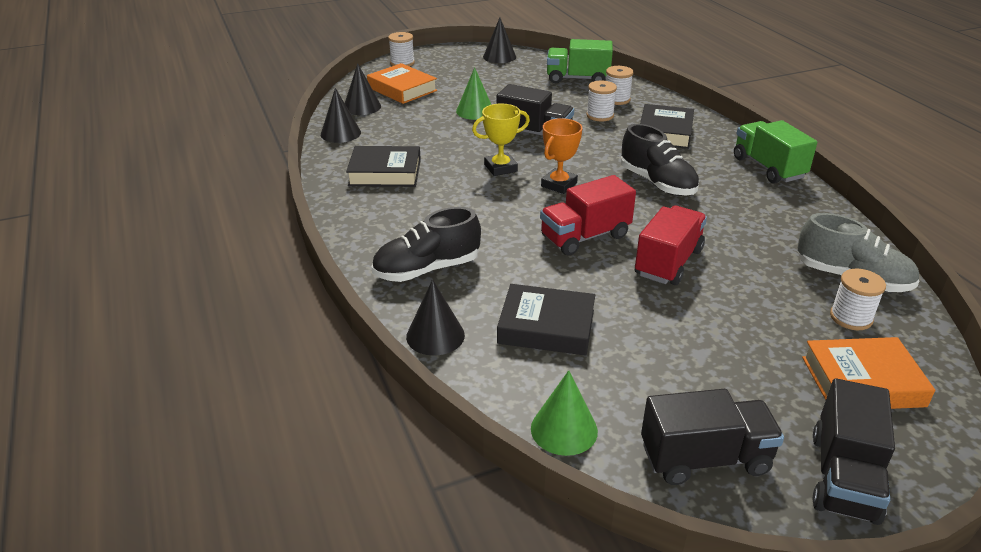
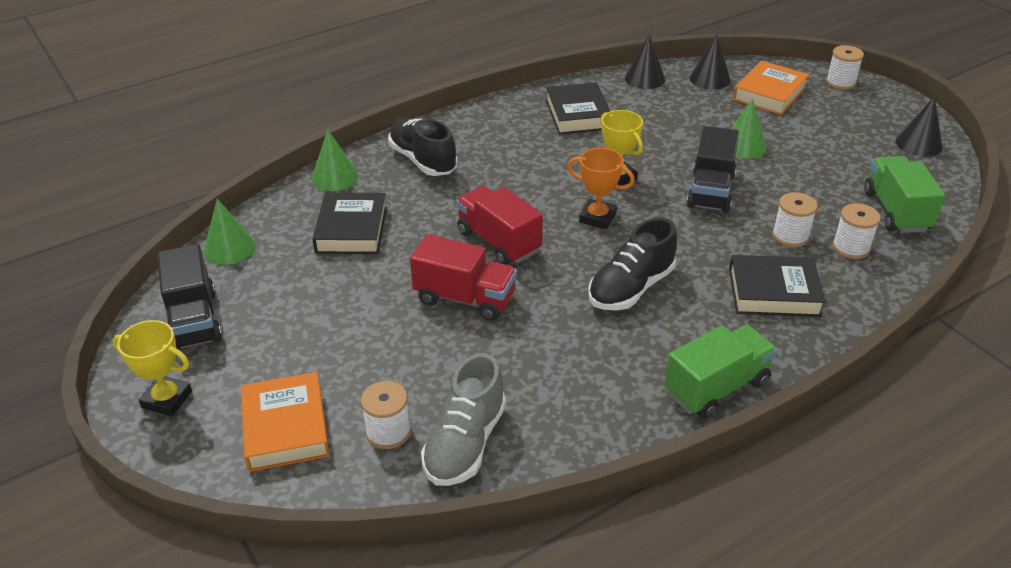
camera: 80 degrees right, 5 degrees up
(435, 335) = (335, 177): black cone -> green cone
(844, 477) = (167, 399): black truck -> yellow trophy

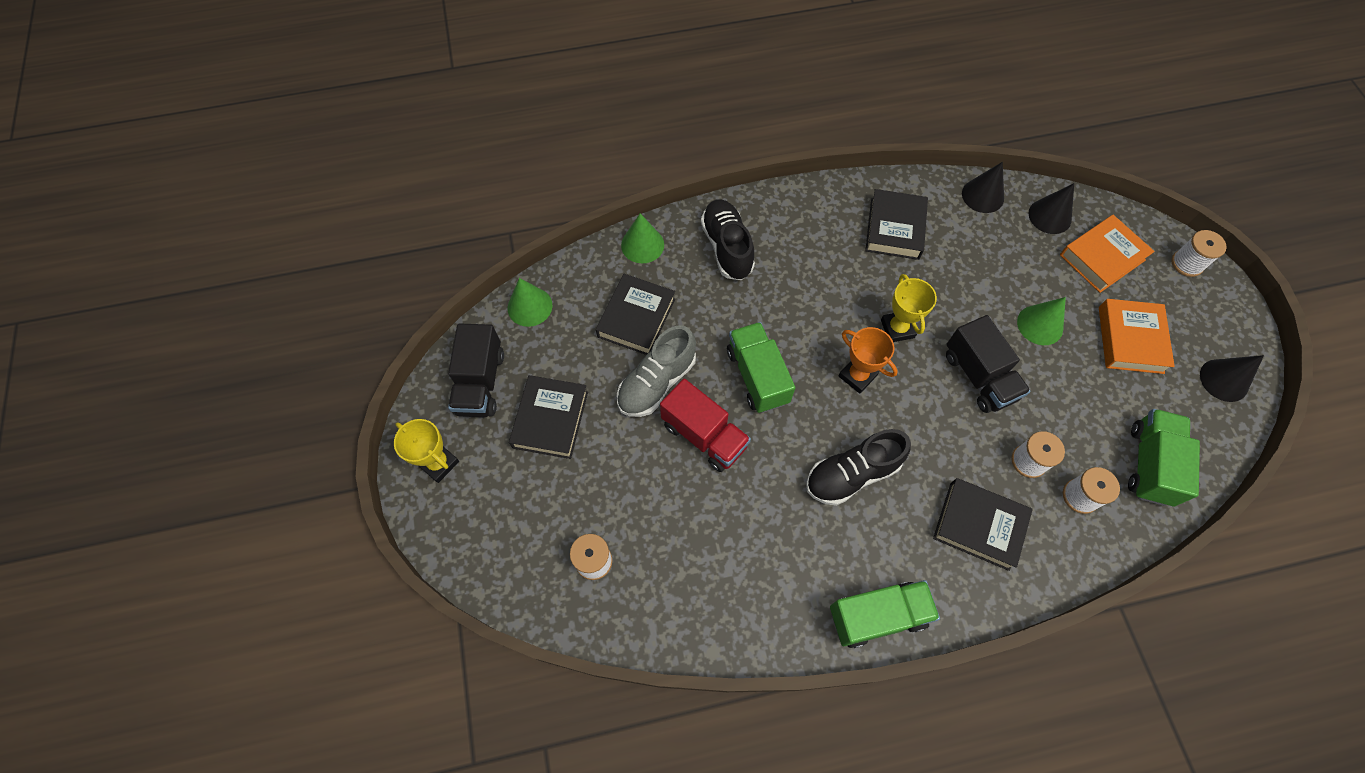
camera: 20 degrees right, 25 degrees up
(286, 427) = (518, 526): orange book -> orange book (1130, 339)
(289, 329) = (550, 419): none -> black book
(465, 443) = (649, 595): grey shoe -> grey shoe (656, 382)
(498, 242) = (757, 376): red truck -> green truck
(710, 191) = (979, 376): black truck -> black truck turned 60 degrees counterclockwise

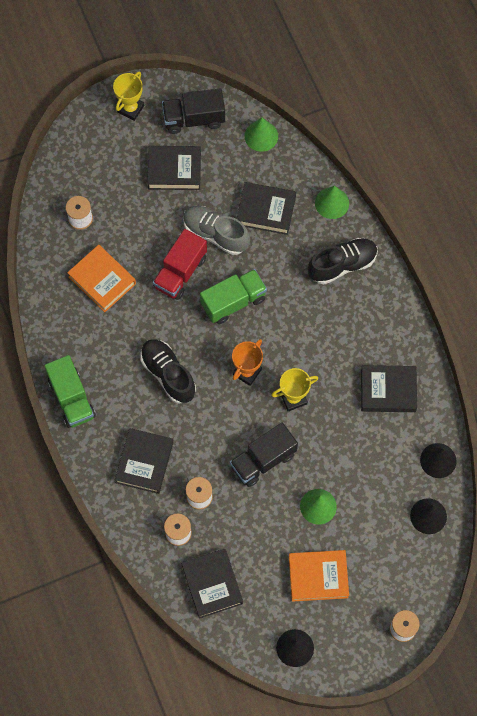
camera: 80 degrees right, 5 degrees up
(1102, 257) = (394, 558): orange book -> orange book (102, 280)
(1149, 464) = (212, 584): green truck -> black book

